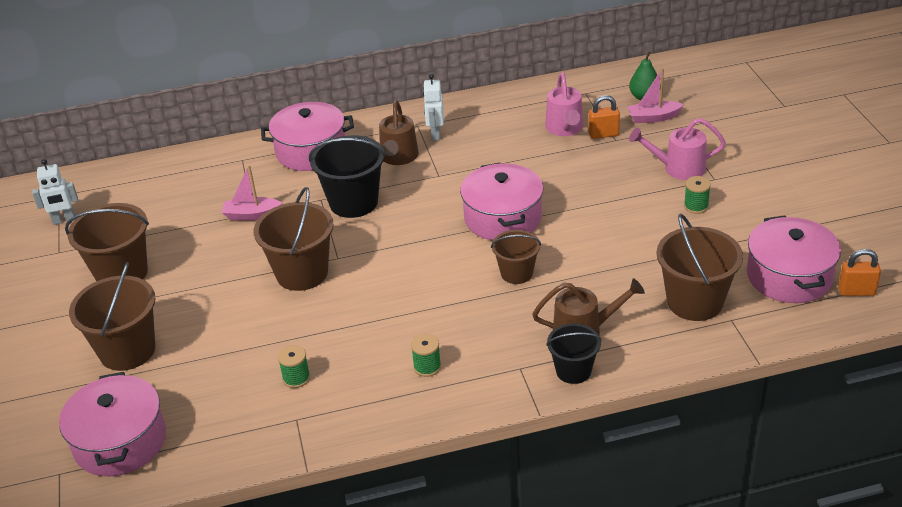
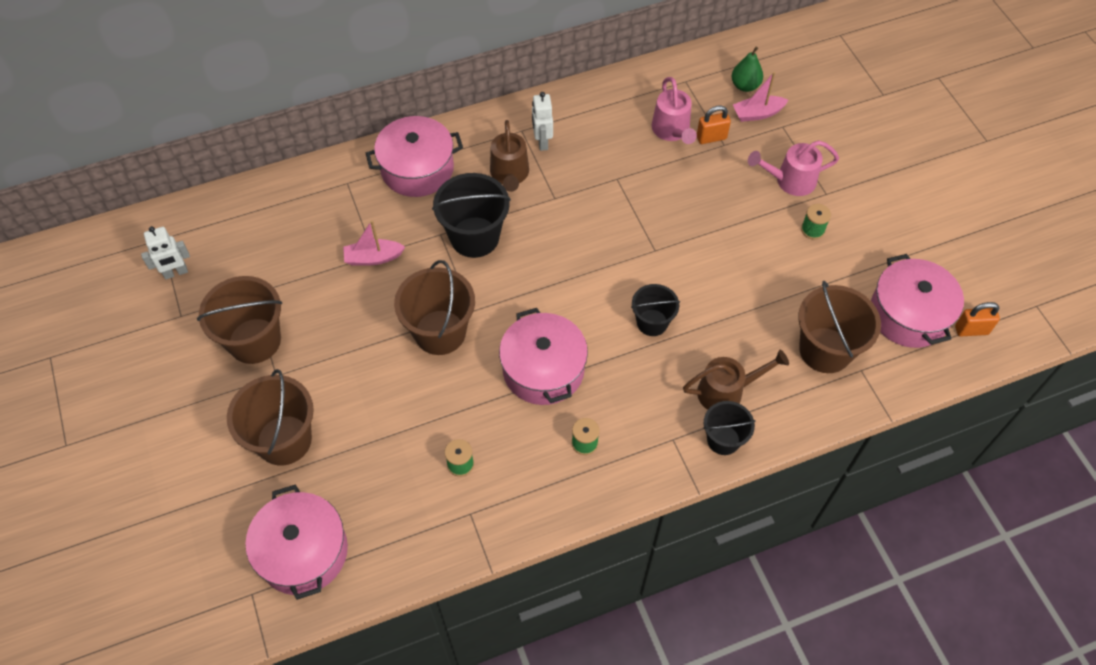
camera: 10 degrees left, 20 degrees up
(503, 218) = (627, 252): pink pot -> pink pot (543, 369)
(516, 273) = (652, 322): brown bucket -> black bucket

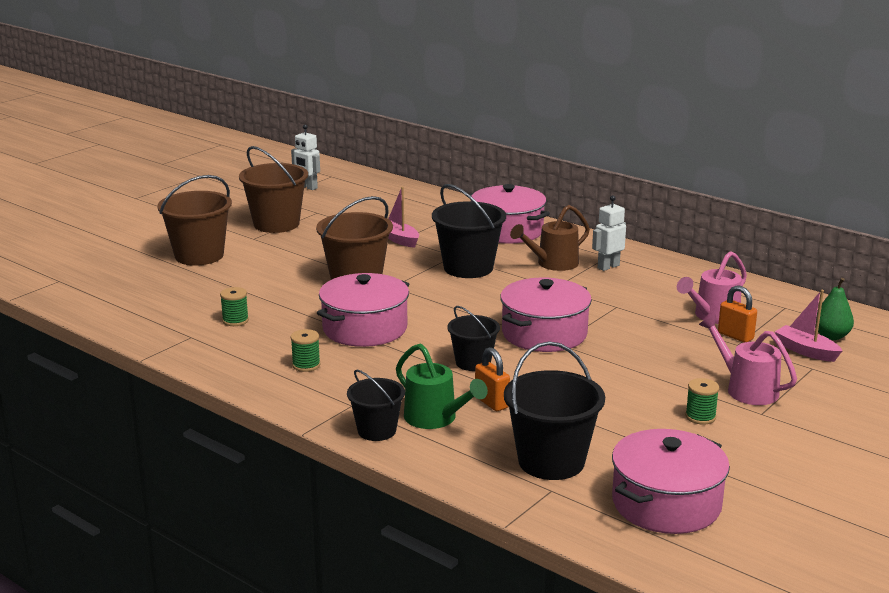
camera: 60 degrees right, 35 degrees down
(303, 552) = (107, 287): pink pot -> pink pot (544, 333)
(727, 391) = (436, 419): brown watering can -> green watering can
(825, 350) = (551, 461): brown bucket -> black bucket
(971, 330) = (700, 554): orange padlock -> orange padlock (491, 402)

